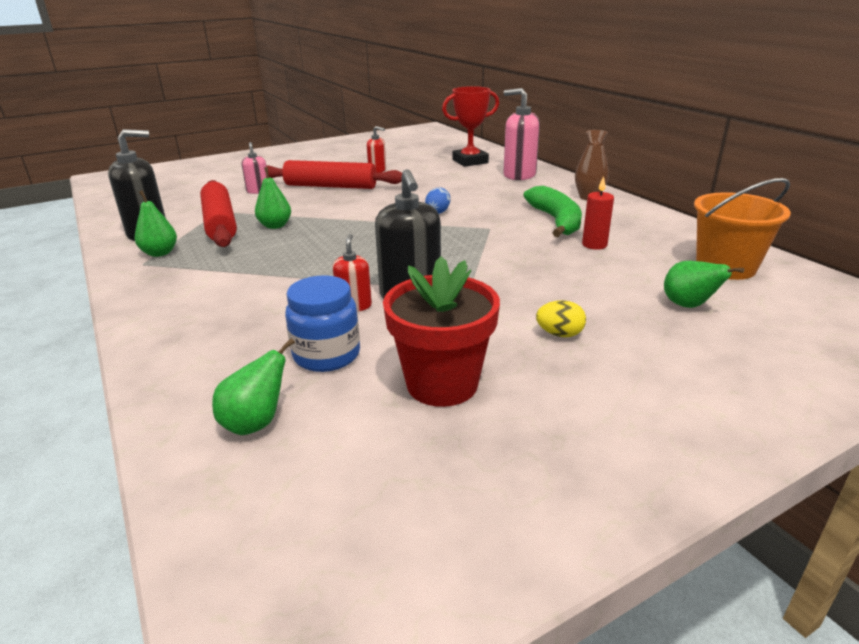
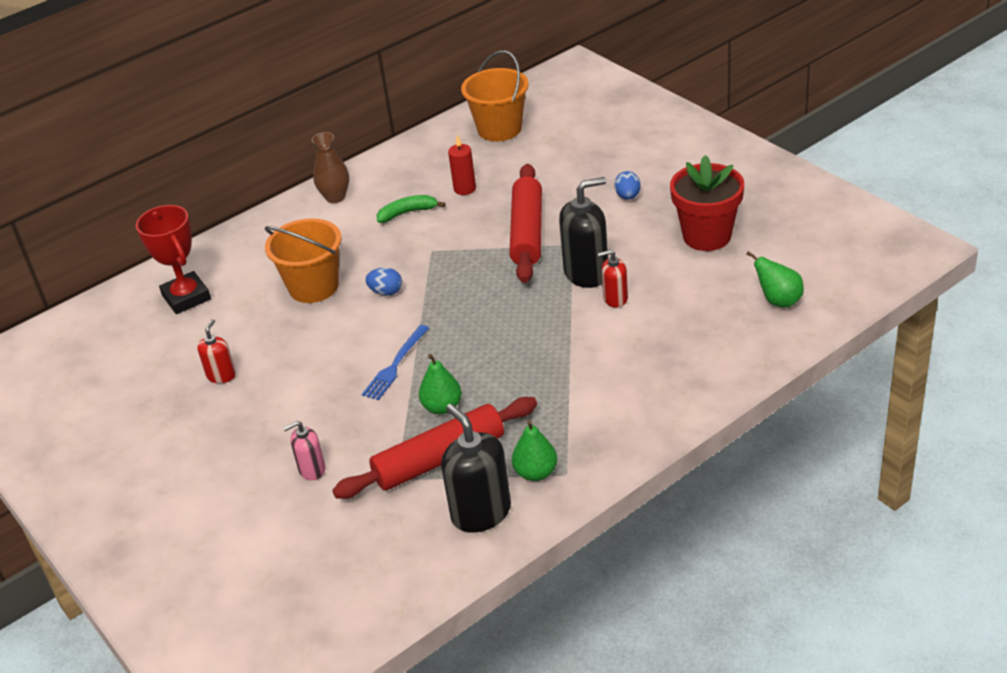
camera: 95 degrees left, 10 degrees up
(327, 355) = (692, 293): blue jar -> none
(330, 186) = (293, 402): red rolling pin -> red rolling pin (527, 232)
(341, 213) = (395, 365): none -> blue fork
(460, 191) = (313, 287): none -> orange bucket
(519, 175) = (252, 250): pink soap dispenser -> none
(556, 221) = (408, 213): green banana -> green banana, size x0.60
(559, 334) = (628, 196): yellow egg -> blue egg
(688, 306) = (570, 146): green pear -> none

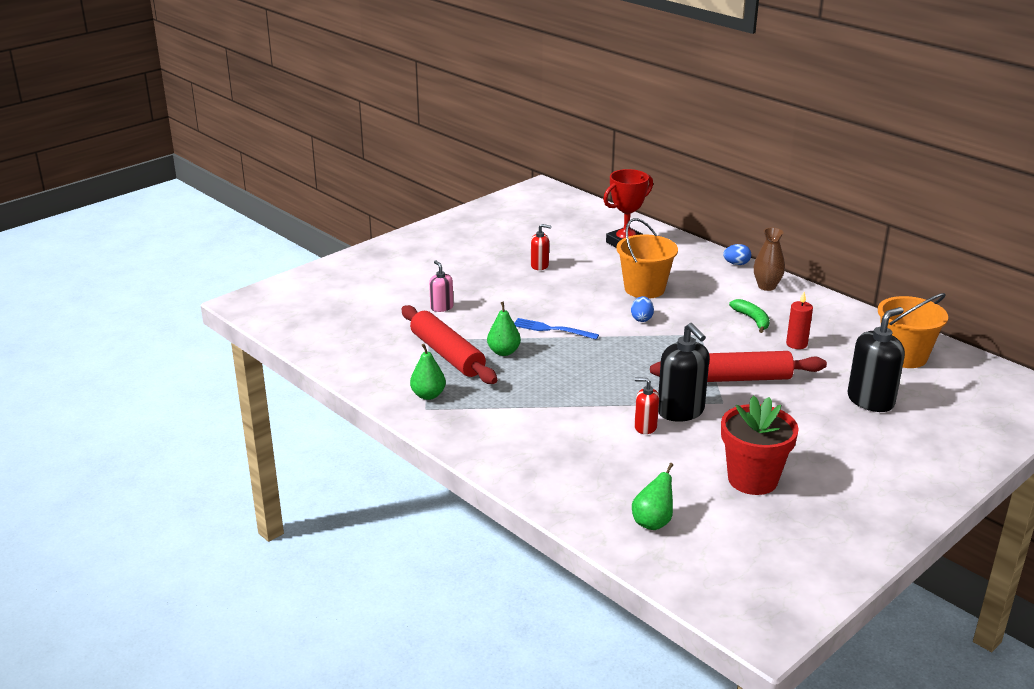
camera: 80 degrees right, 10 degrees down
(481, 512) = (390, 374): black soap dispenser -> black soap dispenser (870, 400)
(615, 299) = (645, 427): red soap dispenser -> red soap dispenser turned 60 degrees counterclockwise
(628, 196) = (809, 432): blue egg -> blue egg (736, 264)

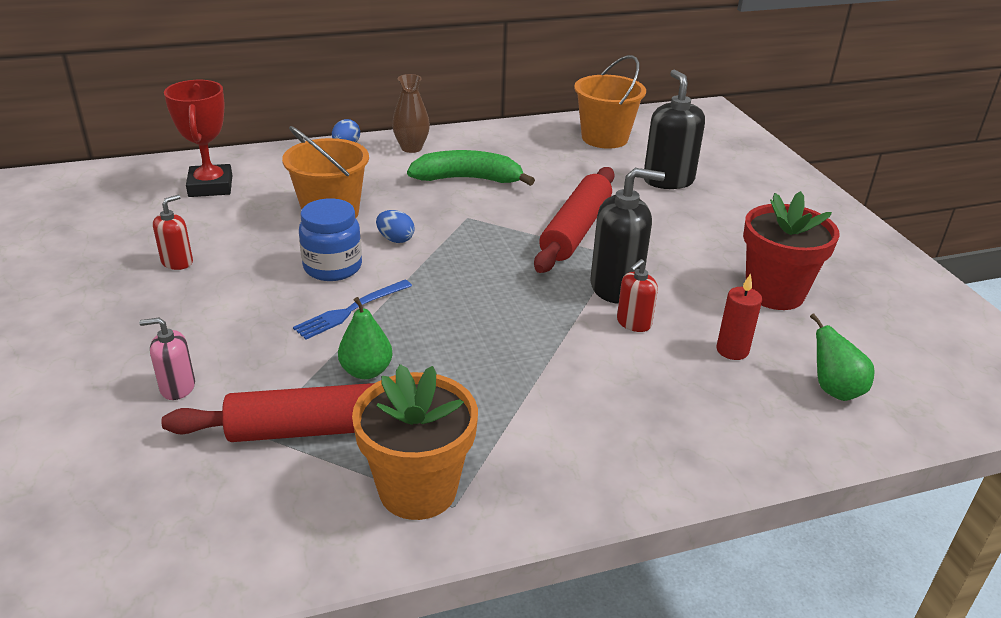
camera: 65 degrees left, 5 degrees up
(428, 395) = (418, 490): green pear -> orange flower pot
(587, 310) = (332, 267): none -> blue jar
(752, 320) = (468, 179): green banana -> green banana, size x1.66
(796, 344) = (538, 175): red candle -> red candle (732, 350)

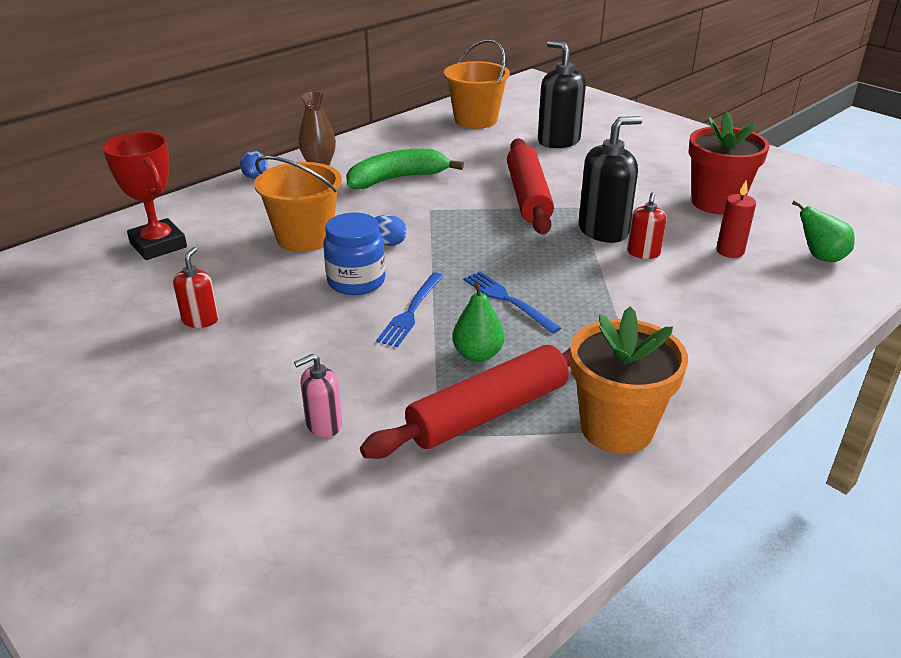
camera: 25 degrees left, 0 degrees up
(447, 328) = (507, 300): none -> blue fork

